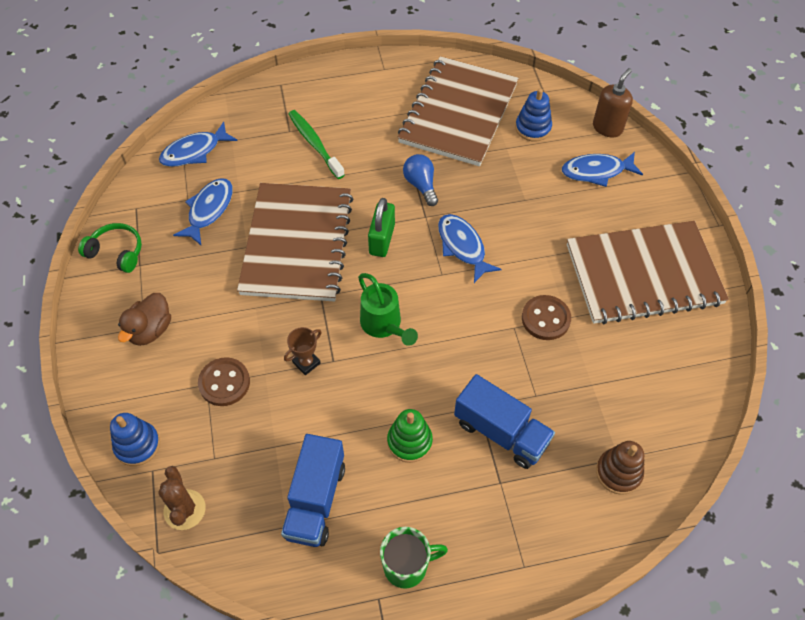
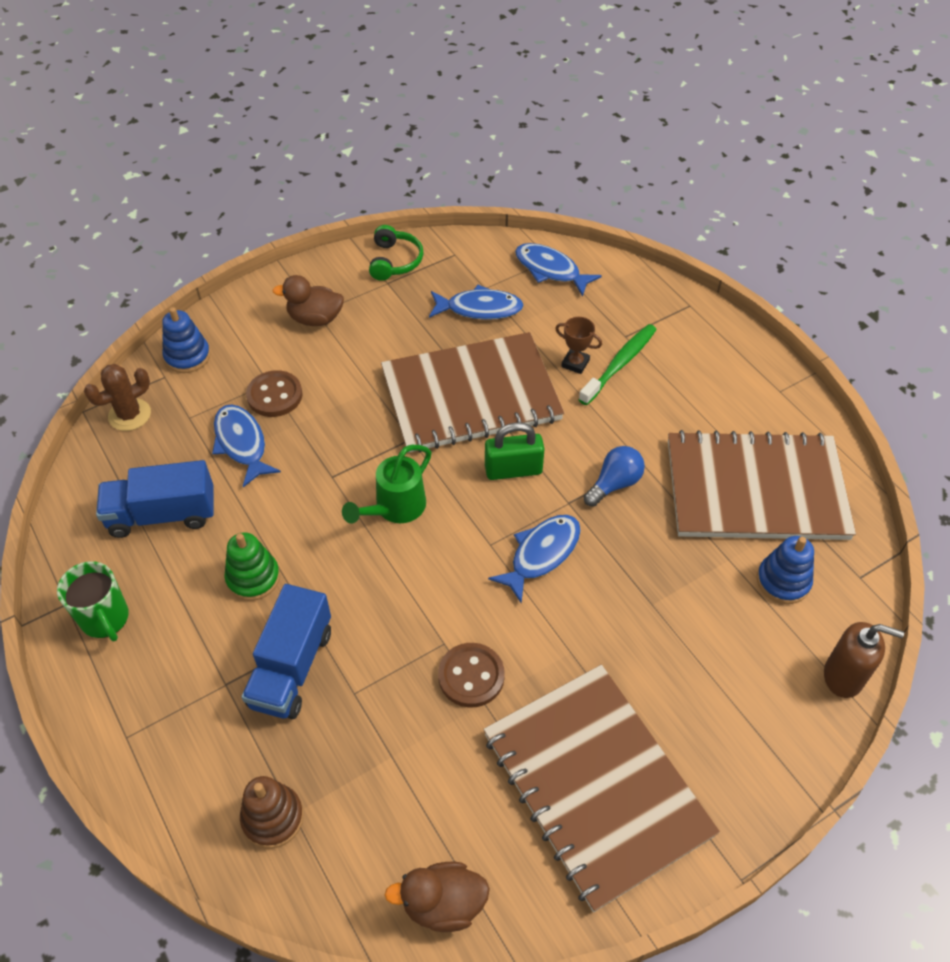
camera: 70 degrees right, 5 degrees down
(306, 363) = (321, 454): brown trophy -> brown trophy (575, 363)
(596, 171) = (750, 681): blue fish -> blue fish (242, 443)
(702, 383) = (443, 904): none -> brown duck

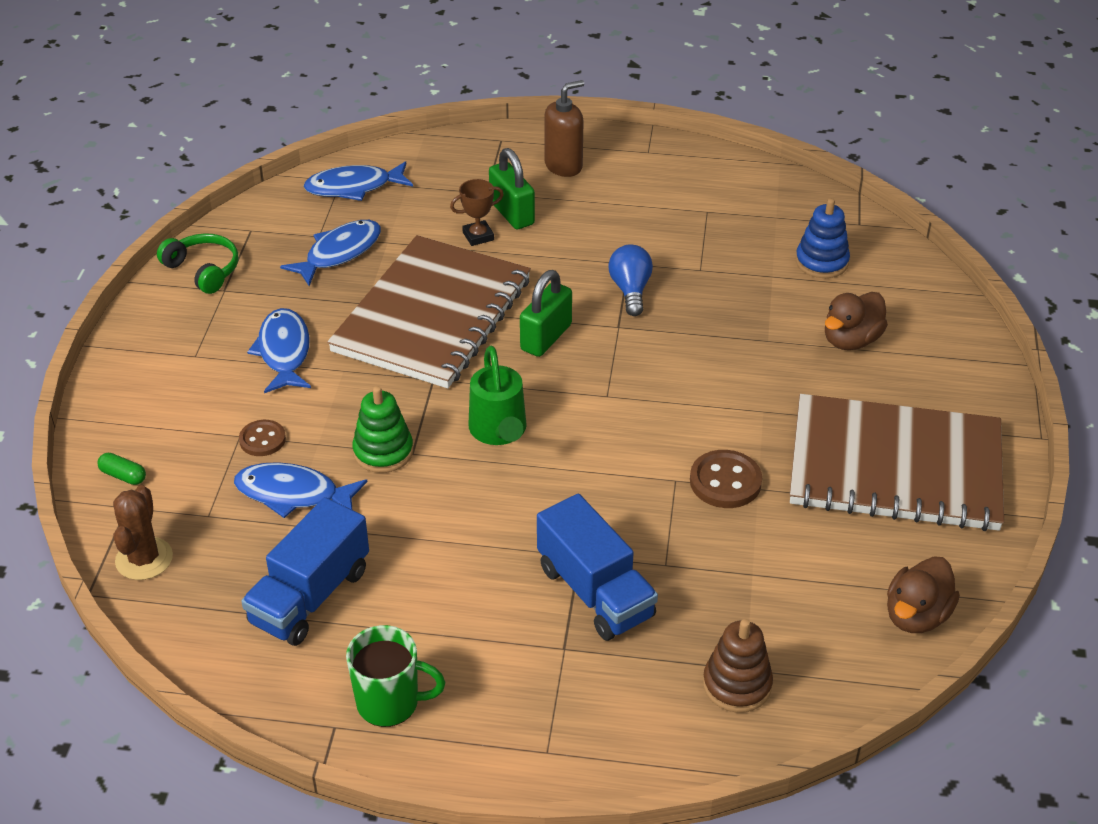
camera: 50 degrees left, 10 degrees down
(187, 356) = (123, 476): blue stacking toy -> green capsule
(253, 578) = (466, 568): green stacking toy -> green stacking toy (383, 452)
(274, 395) = (262, 440): brown button -> brown button, size x0.66
(315, 319) = (201, 361): brown duck -> brown duck (851, 340)
(541, 554) = (651, 372): blue fish -> blue fish (284, 352)
(619, 364) = (512, 213): green toothbrush -> green padlock
(755, 489) = (724, 222): brown notebook -> none
(843, 676) = (931, 285): brown soap dispenser -> brown soap dispenser (563, 166)

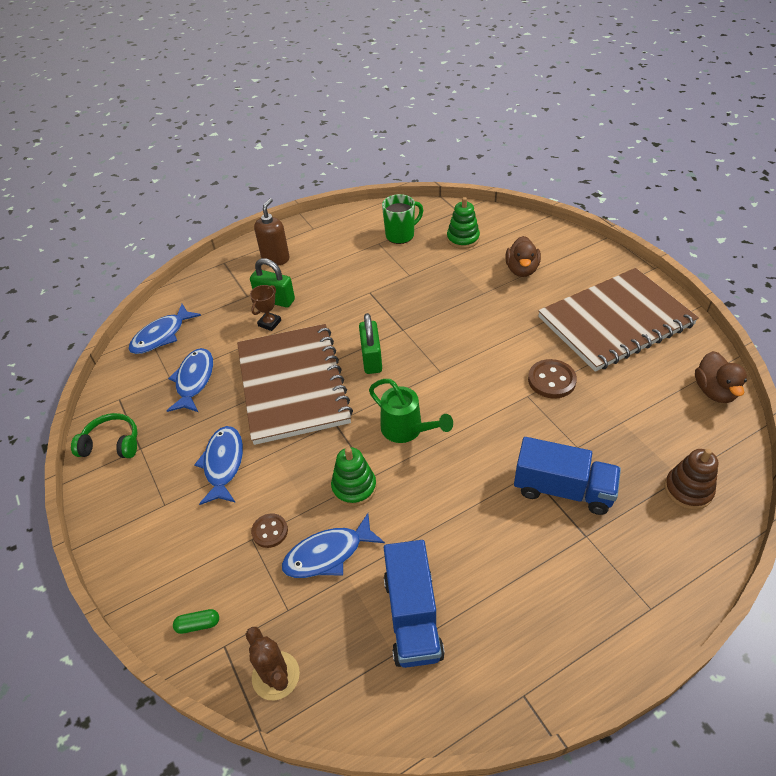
camera: 35 degrees left, 5 degrees up
(284, 352) = (223, 464): blue fish -> blue fish turned 45 degrees clockwise
(390, 703) = (536, 650): green mug -> green mug (401, 235)
(630, 290) = (387, 306): blue light bulb -> none
(821, 262) = (463, 239): blue stacking toy -> green stacking toy

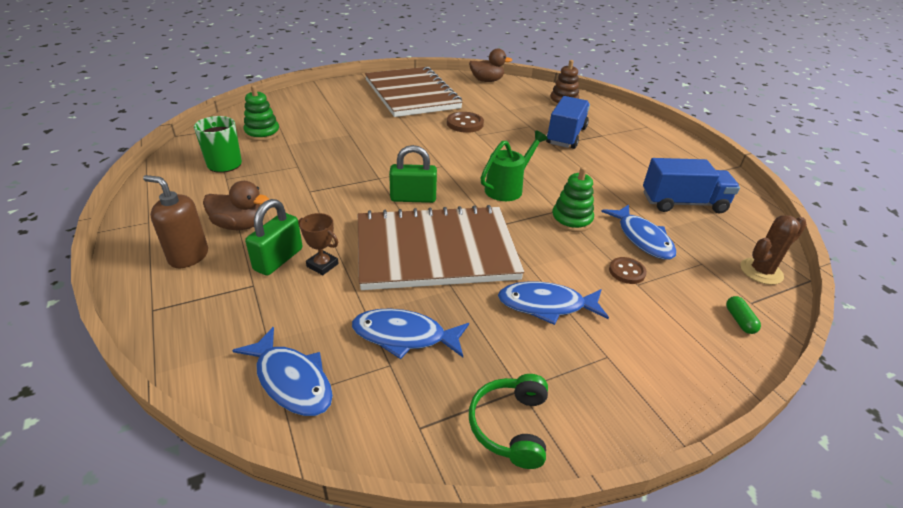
camera: 90 degrees left, 10 degrees down
(521, 270) = (330, 115): brown duck -> brown duck (239, 225)

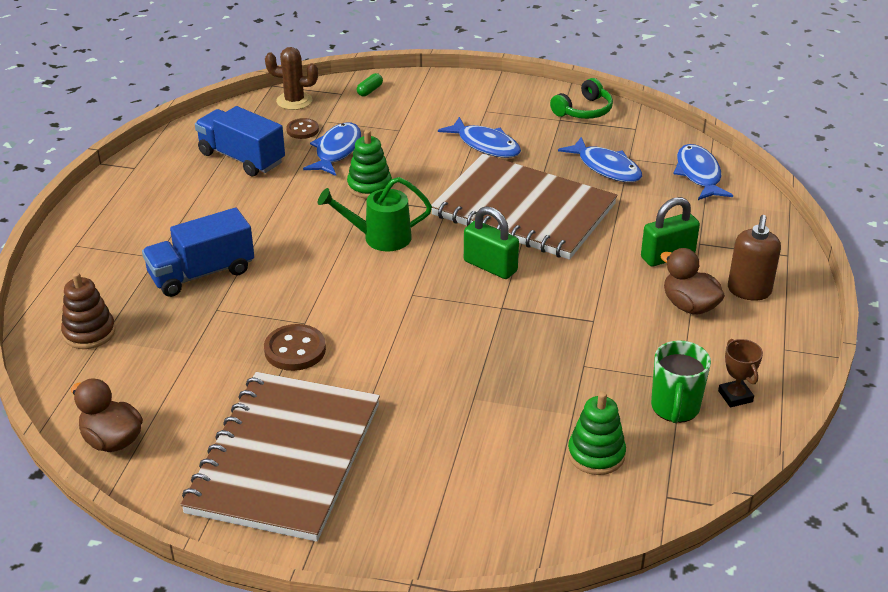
camera: 140 degrees left, 0 degrees up
(188, 256) = (749, 291): brown soap dispenser -> brown soap dispenser turned 45 degrees clockwise
(322, 265) = (631, 236): brown trophy -> brown trophy (735, 396)
(627, 272) = (393, 138): brown button -> brown button (302, 130)

